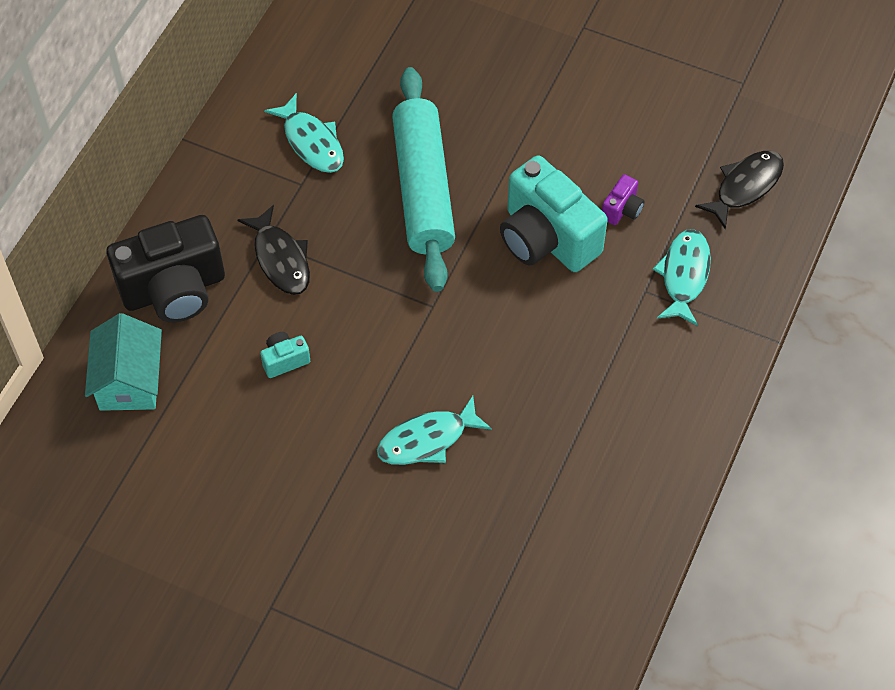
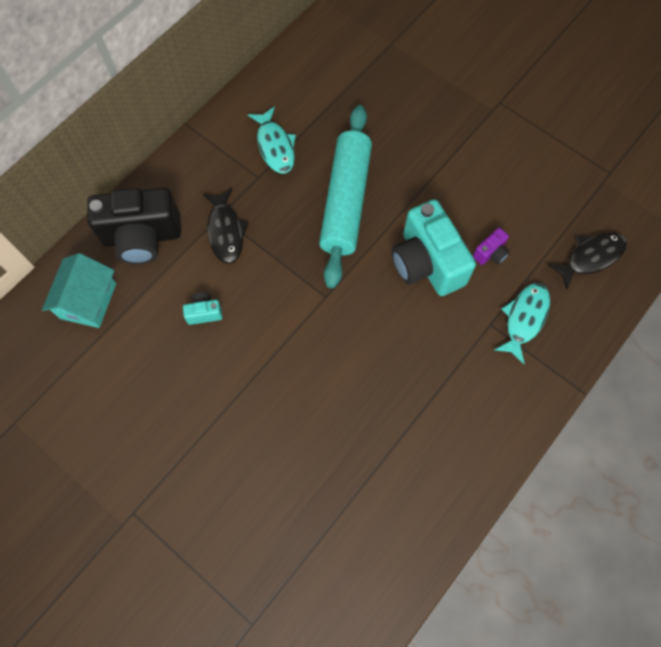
camera: 15 degrees right, 10 degrees up
(427, 440) = (290, 405): turquoise fish -> none

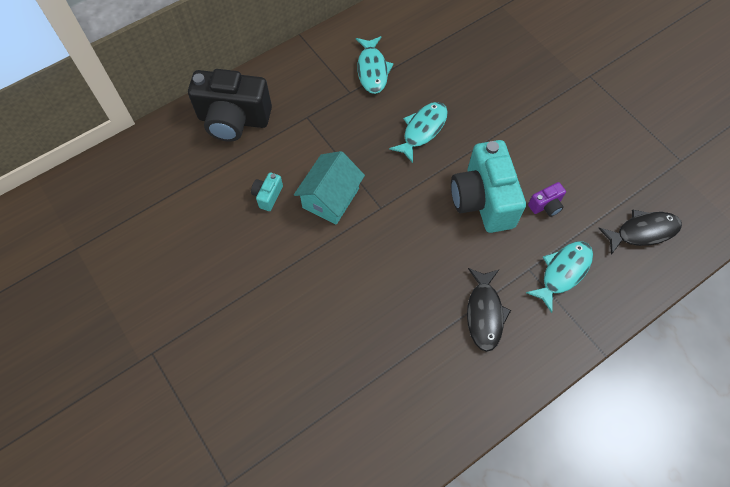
camera: 15 degrees right, 5 degrees down
(88, 301) = (171, 162): turquoise house -> turquoise house (330, 198)
(204, 313) = (268, 196): turquoise camera -> turquoise camera turned 75 degrees counterclockwise
(225, 231) = (307, 131): black fish -> black fish (484, 313)
(345, 201) = (422, 130): turquoise rolling pin -> turquoise fish

